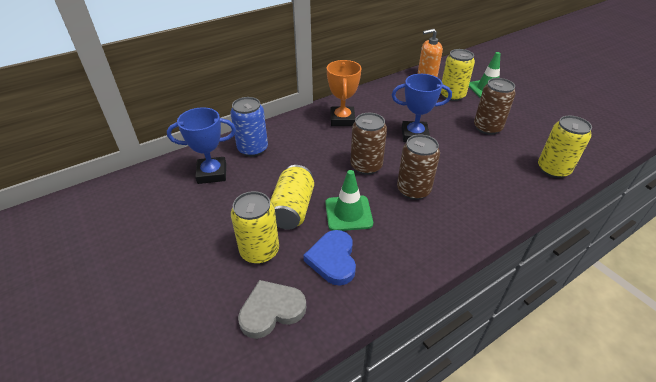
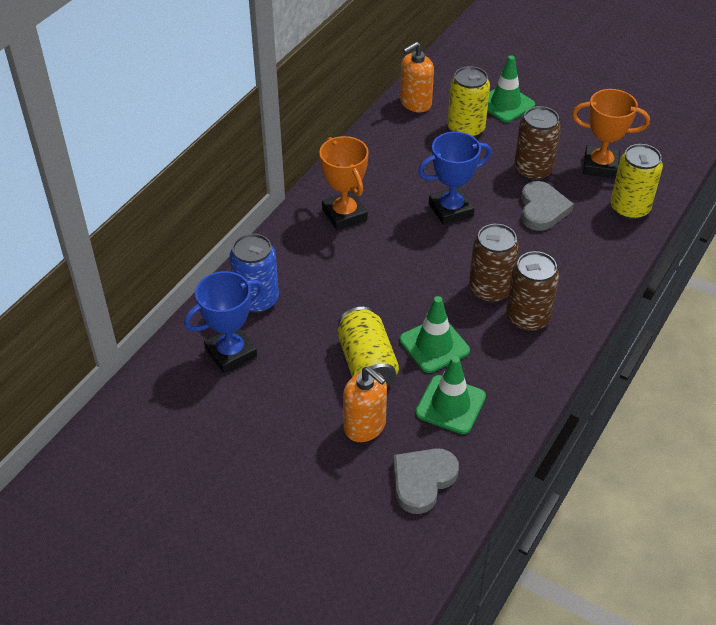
camera: 25 degrees left, 5 degrees up
(259, 251) = (365, 426): yellow can -> orange soap dispenser
(333, 259) = (450, 405): blue heart -> green traffic cone
(366, 166) = (417, 276): brown can -> brown can (527, 318)
(482, 152) = (542, 209): none -> grey heart
(540, 138) = (600, 166): none -> orange trophy

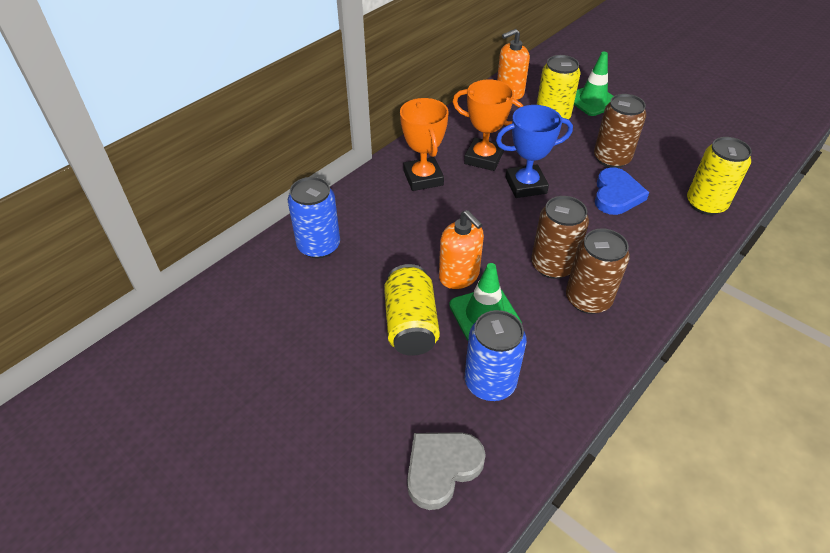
camera: 10 degrees right, 0 degrees up
(231, 353) = (277, 294): blue trophy -> none
(365, 426) = (392, 392): orange soap dispenser -> orange soap dispenser (459, 276)
(450, 405) = (490, 382): green traffic cone -> blue can
(542, 209) = (616, 195): grey heart -> blue heart
(600, 166) = (678, 162): orange trophy -> orange trophy (483, 158)

